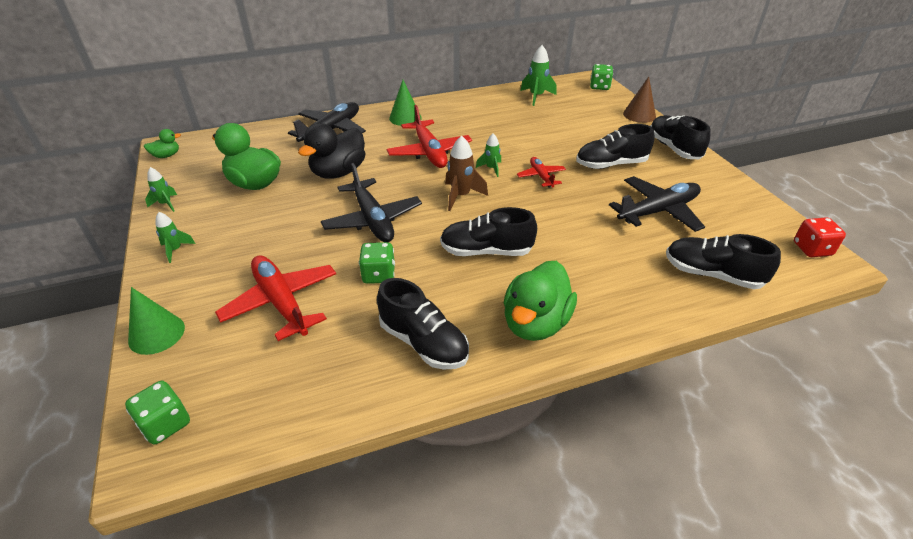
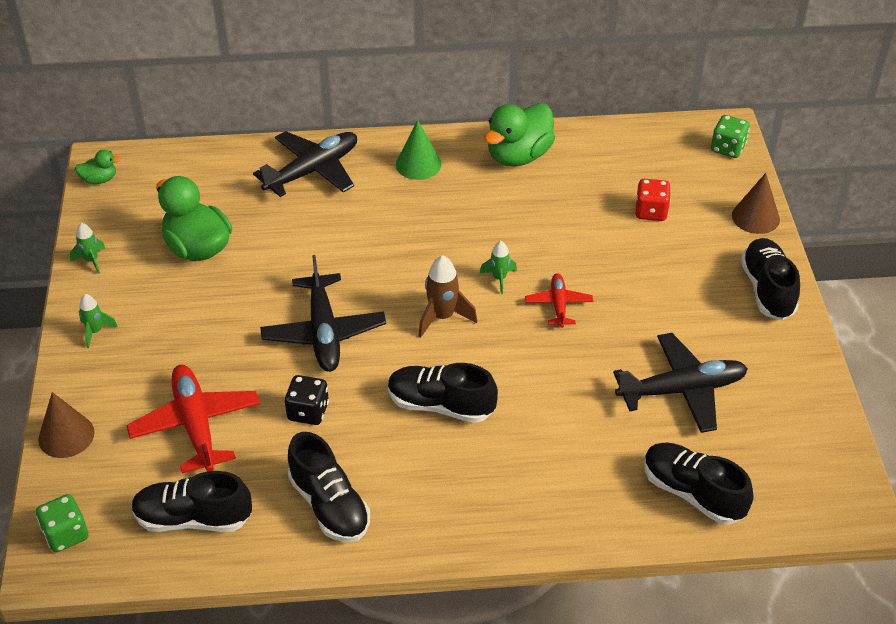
camera: 15 degrees right, 5 degrees up
(156, 334) = (66, 435): green cone -> brown cone
(338, 172) = (303, 248): black duck -> none
(378, 275) = (308, 412): green dice -> black dice
(429, 152) = (429, 235): red plane -> none
(535, 323) = (456, 509): green duck -> green duck (518, 156)
(536, 97) = (622, 153): green rocket -> none
(611, 164) = (662, 302): black shoe -> black shoe (193, 519)
(812, 249) = (843, 486): red dice -> red dice (651, 212)

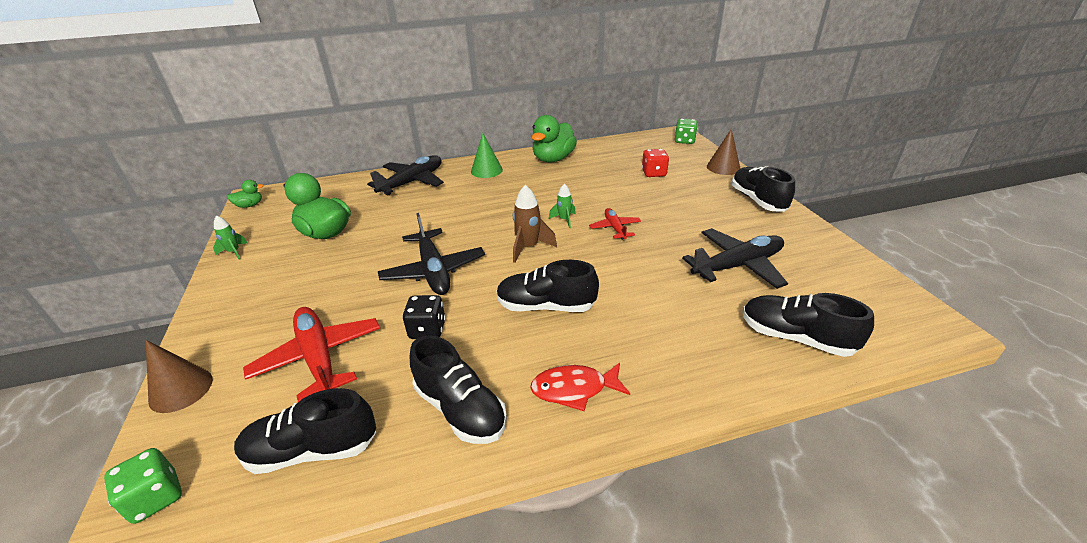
camera: 10 degrees left, 10 degrees down
(95, 331) = (229, 299): green rocket -> none
(442, 506) = (574, 389): none -> red fish

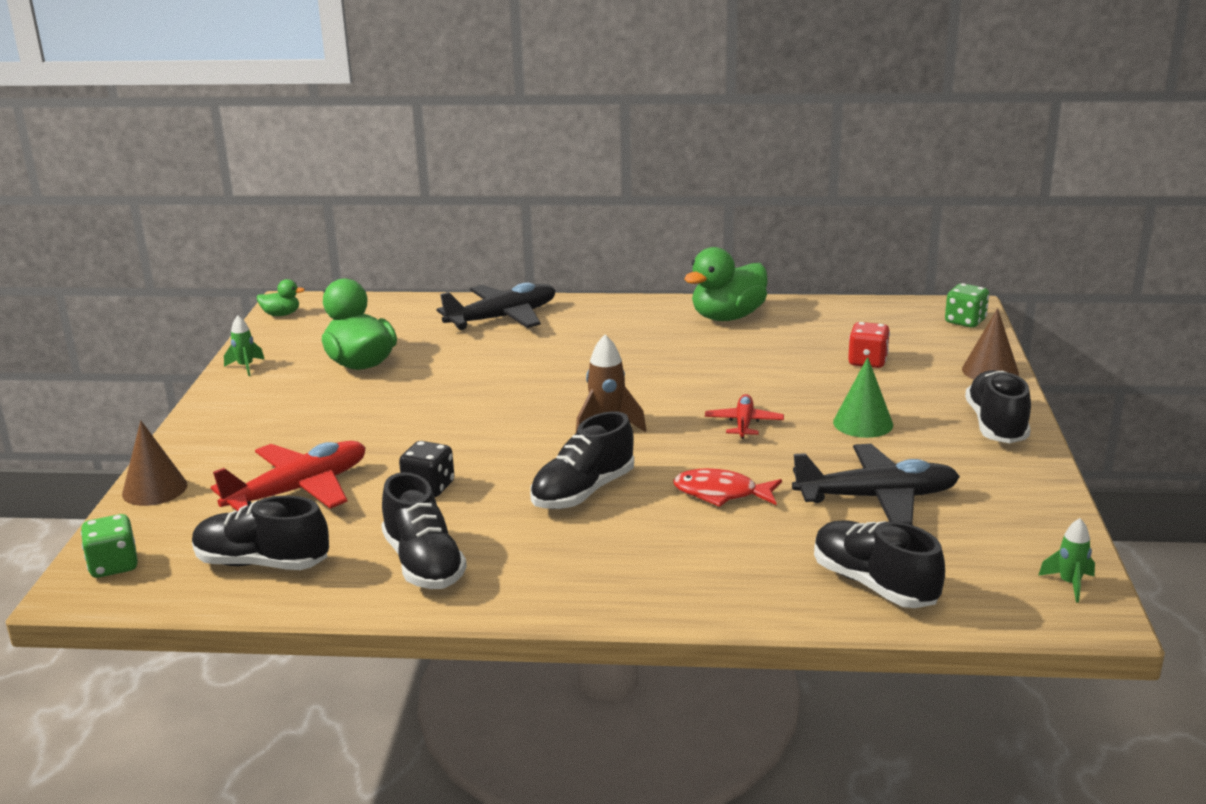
camera: 20 degrees right, 10 degrees down
(319, 357) = (299, 490): red plane -> red plane turned 60 degrees clockwise
(433, 271) = (470, 430): black plane -> none
(486, 170) = (616, 318): green cone -> green cone (863, 423)
(546, 306) = (583, 492): black shoe -> black shoe turned 75 degrees counterclockwise
(564, 220) = (680, 401): green rocket -> green rocket (1069, 584)
(574, 389) = (558, 573): red fish -> red fish (721, 493)

